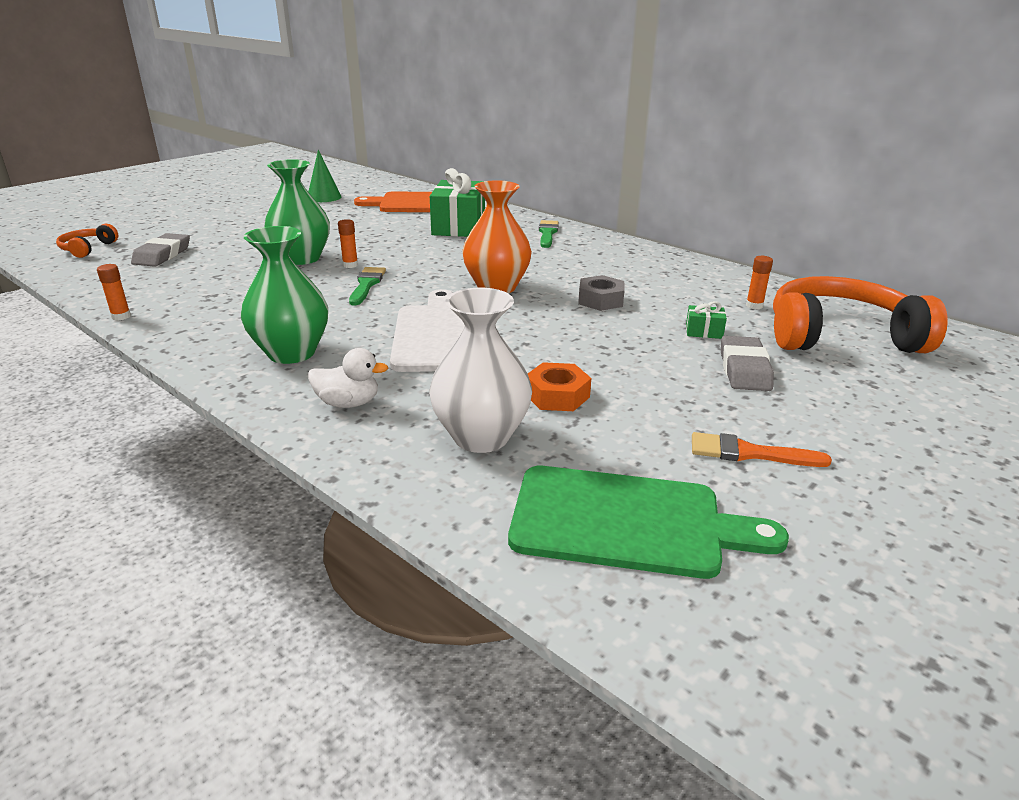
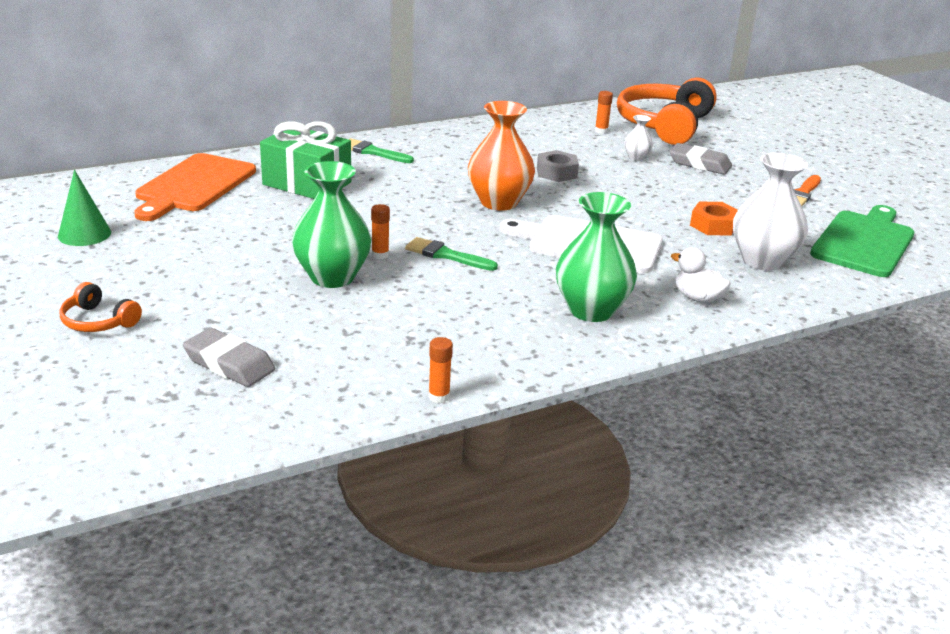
camera: 70 degrees left, 0 degrees up
(88, 249) = (135, 423): orange headphones -> orange headphones (98, 321)
(348, 403) = (697, 298): white duck -> white duck turned 75 degrees counterclockwise
(704, 332) = (636, 158): green gift -> white vase

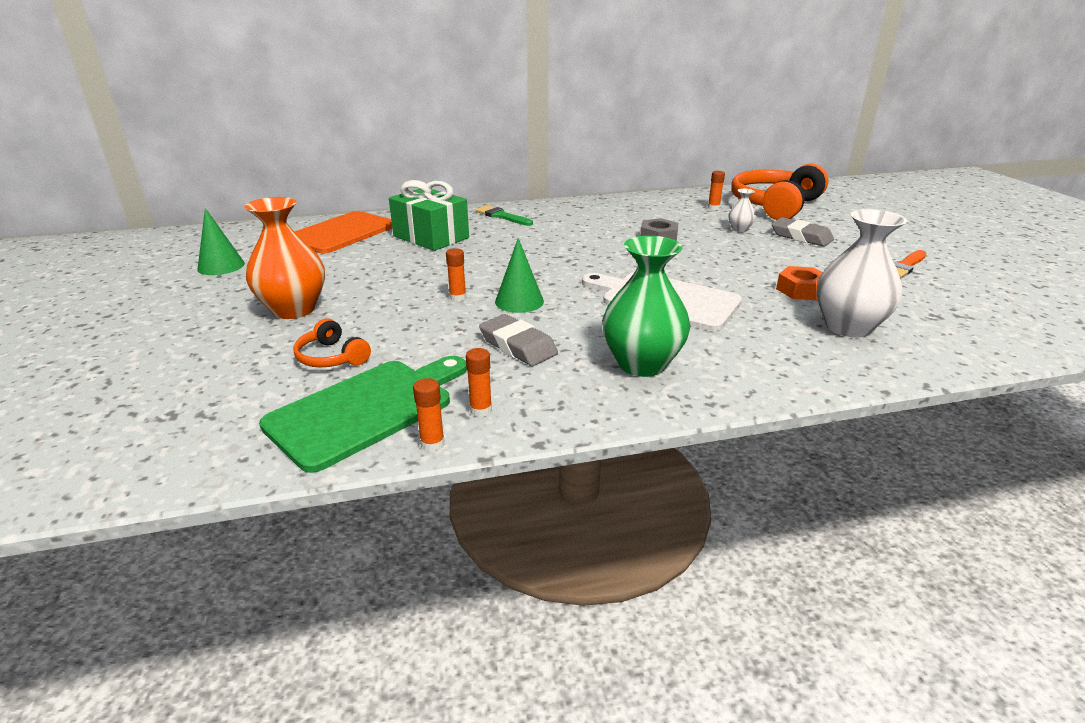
camera: 15 degrees right, 0 degrees up
(98, 321) = (168, 338): orange headphones -> orange headphones (332, 357)
(229, 364) = (249, 388): grey eraser -> grey eraser (518, 346)
(332, 277) = (402, 314): green vase -> none
(446, 255) = (519, 301): green brush -> green cone
(465, 364) = (481, 410): none -> orange glue stick
(499, 202) = (593, 259): orange vase -> orange vase (294, 310)
(697, 298) = (764, 360): white duck -> none
(864, 242) = (970, 315): green cutting board -> green cutting board (366, 409)

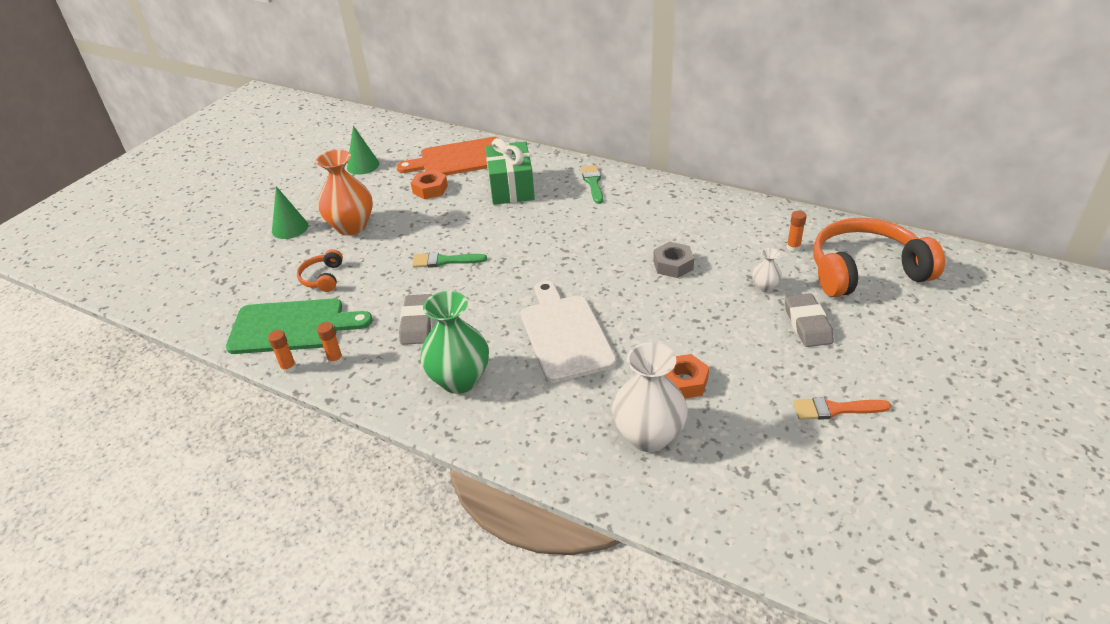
camera: 45 degrees right, 10 degrees up
(343, 260) = (430, 189): none -> orange nut
(458, 297) = (444, 261): orange glue stick -> green brush
(519, 301) = (473, 284): green cone -> green cone (290, 228)

